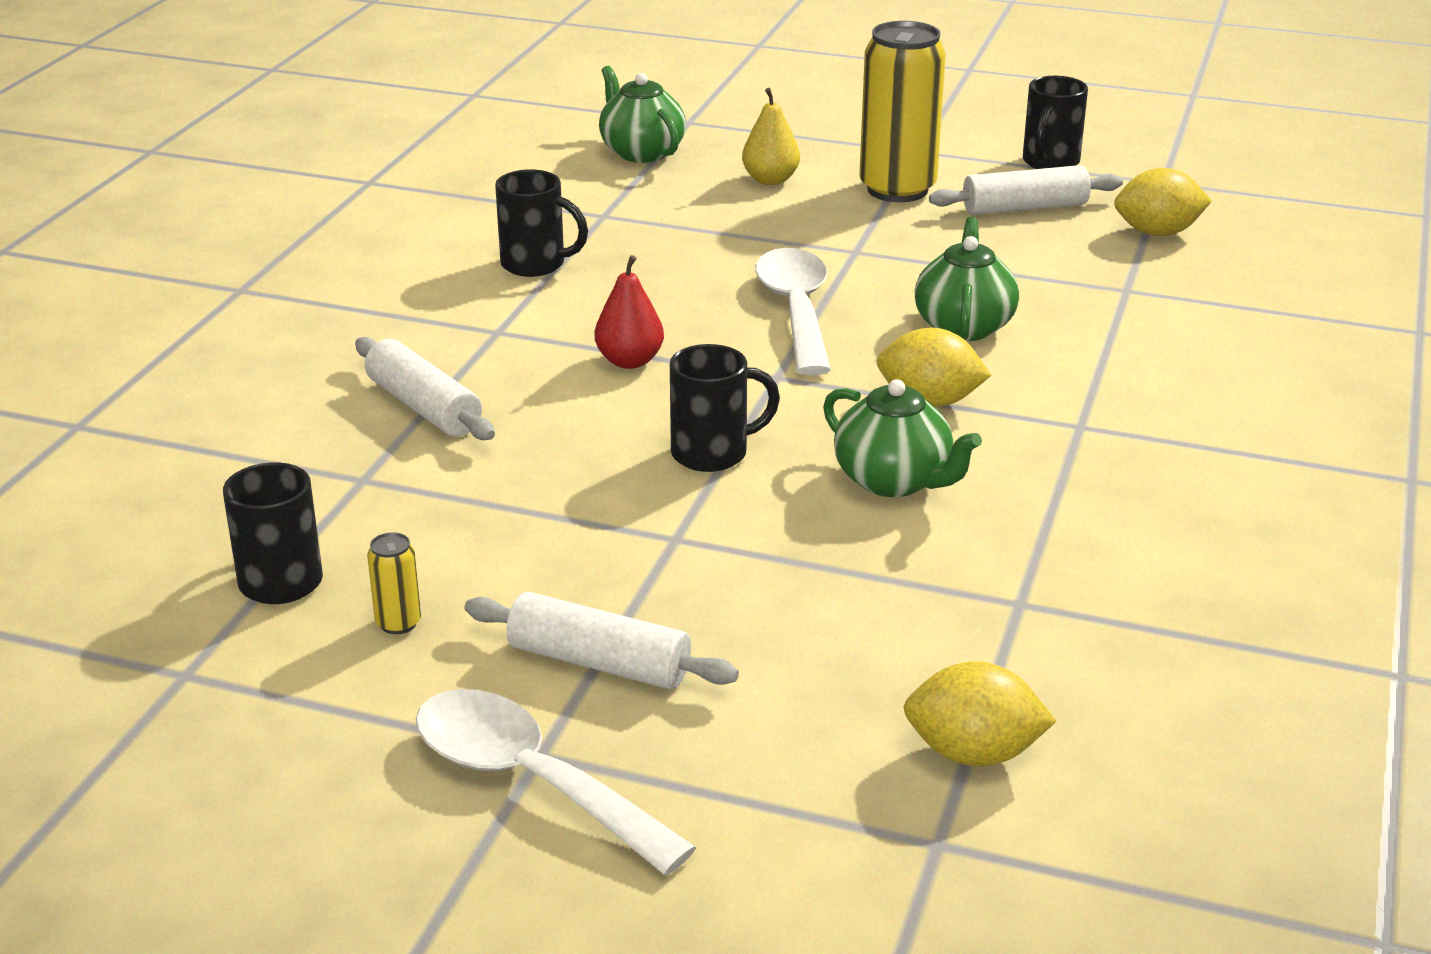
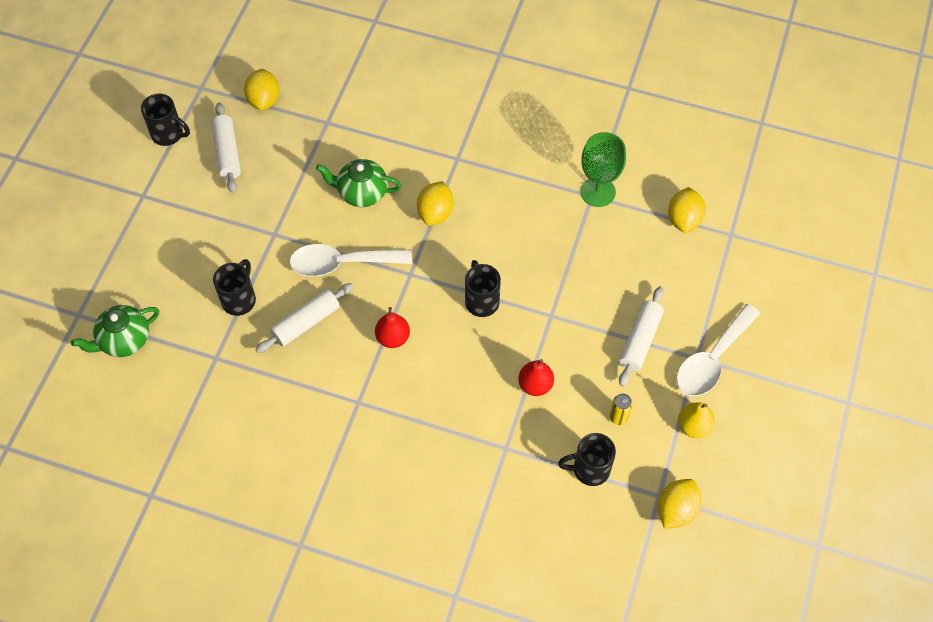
camera: 90 degrees left, 30 degrees up
(138, 698) = (676, 510): none -> yellow lemon
(424, 407) = (438, 428): white rolling pin -> white rolling pin (306, 322)
(501, 515) = (535, 385): none -> red pear
(535, 264) = (279, 389): black mug -> black mug (239, 299)
(770, 180) = (175, 271): yellow pear -> yellow pear (693, 426)
(894, 481) = (504, 231): green teapot -> none
(897, 189) = (196, 209): yellow can -> none
(1033, 612) = (598, 192): none -> green goblet

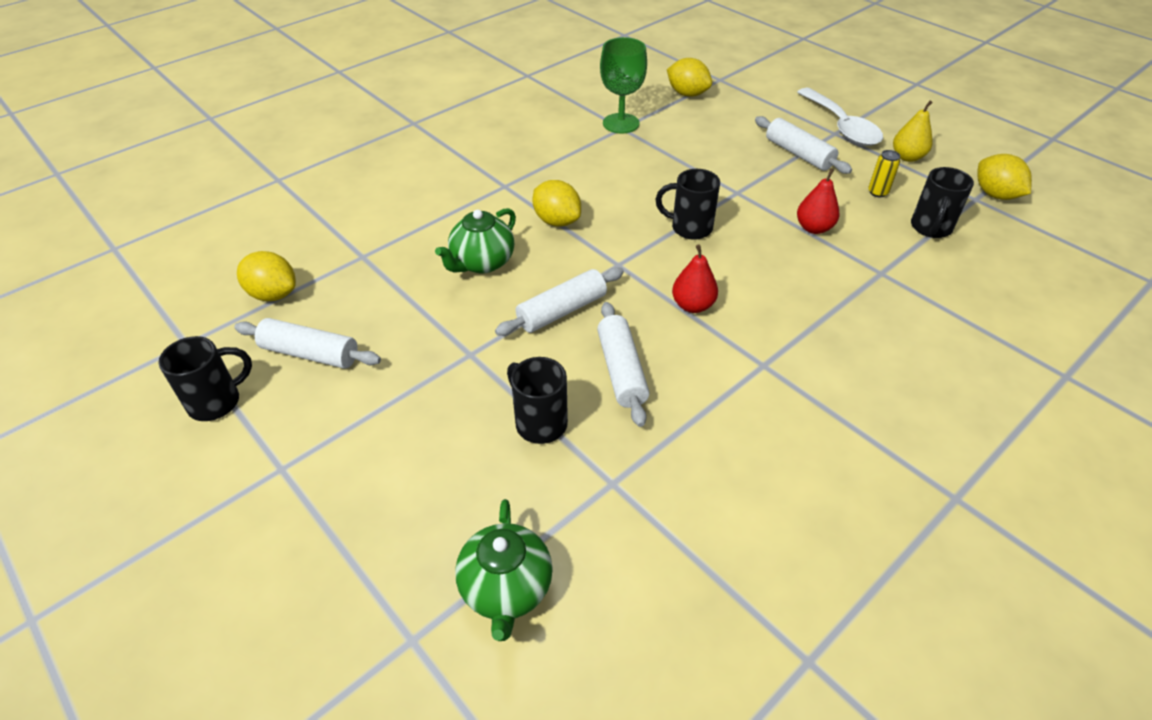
camera: 60 degrees left, 15 degrees down
(341, 263) = (562, 311): white spoon -> white rolling pin

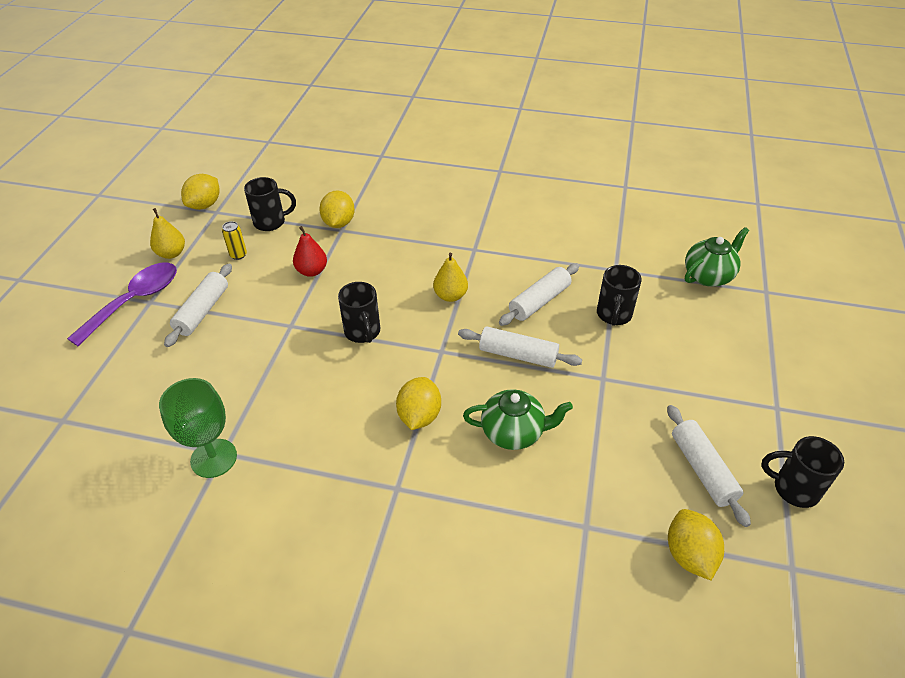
camera: 125 degrees left, 0 degrees up
(687, 94) = (113, 433): yellow lemon -> yellow lemon (339, 223)
(693, 305) = (450, 296): red pear -> yellow pear
(841, 127) = (135, 301): white spoon -> purple spoon

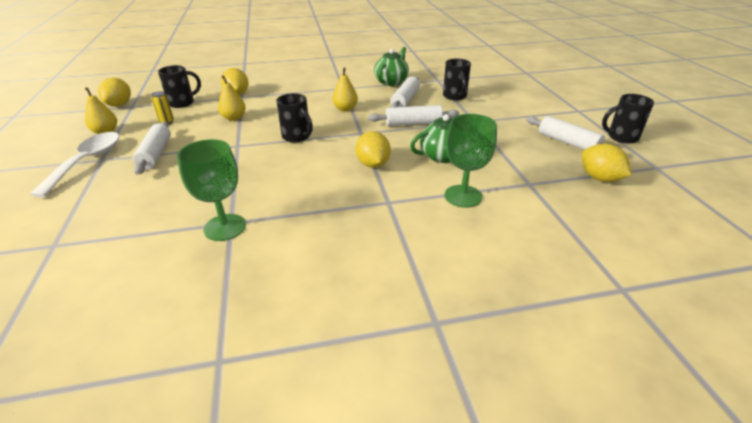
camera: 25 degrees left, 10 degrees down
(135, 301) = (87, 162): purple spoon -> white spoon
(312, 271) = (234, 118): red pear -> yellow pear
(487, 514) = (463, 196): none -> green goblet
(708, 276) = (491, 73): green teapot -> green teapot (391, 82)

